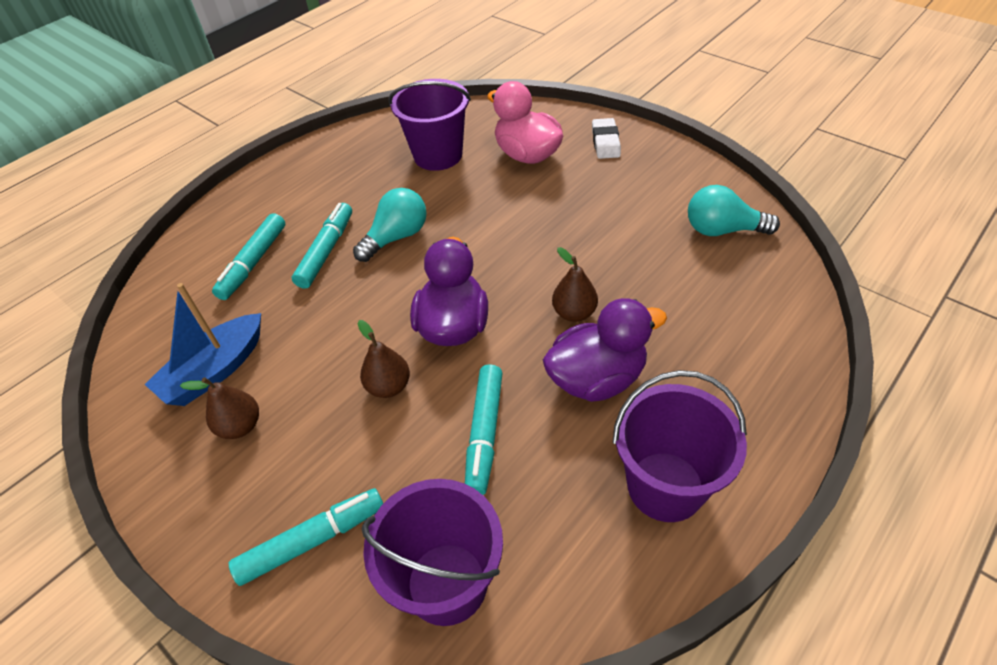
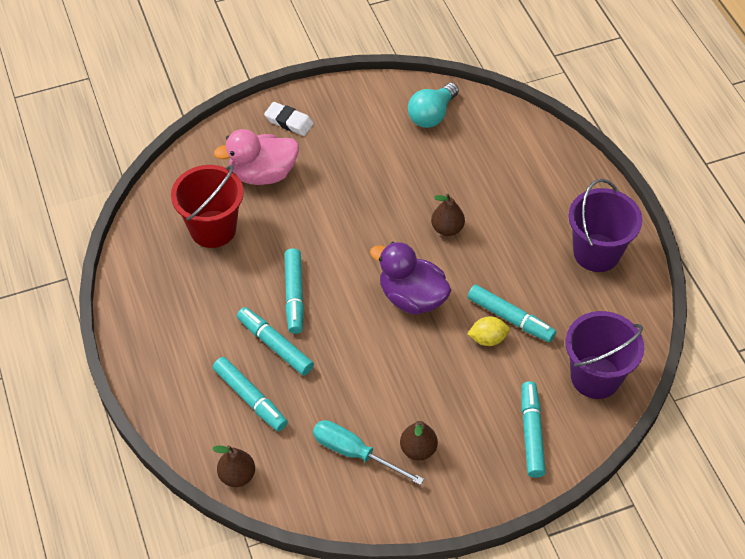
camera: 65 degrees left, 5 degrees up
(215, 370) = (354, 453): blue boat -> turquoise screwdriver
(389, 386) = (440, 354): brown pear -> brown pear (237, 476)
(396, 237) = (294, 295): turquoise light bulb -> turquoise marker
(438, 155) = (213, 229): purple bucket -> red bucket
(438, 424) = (488, 339): none -> yellow lemon
(596, 378) = (506, 244): purple duck -> none

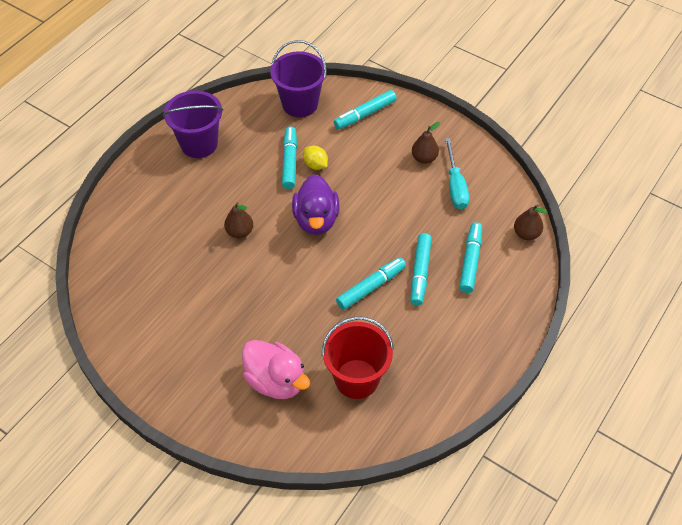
camera: 125 degrees left, 0 degrees up
(289, 121) = (204, 399): white eraser -> none
(432, 115) = (128, 302): turquoise light bulb -> none

